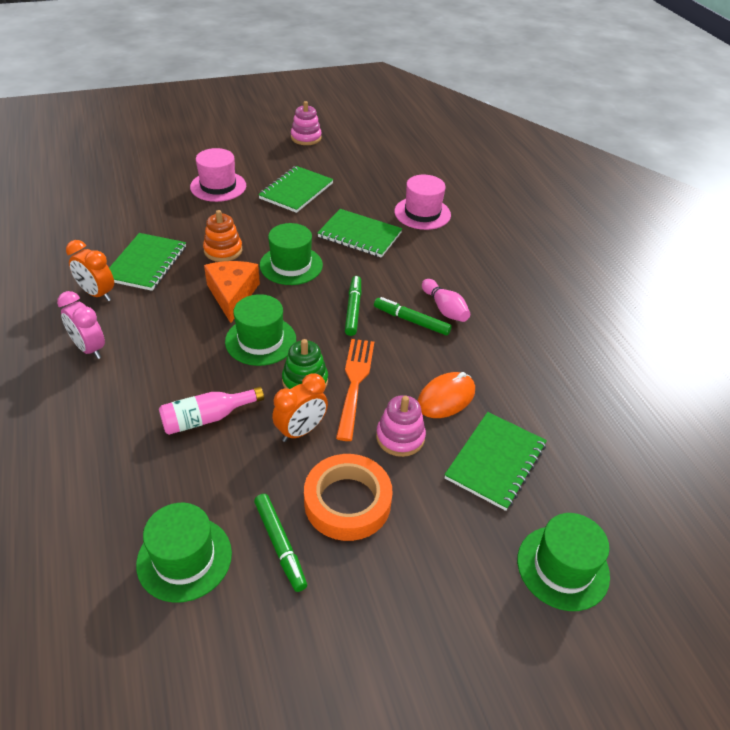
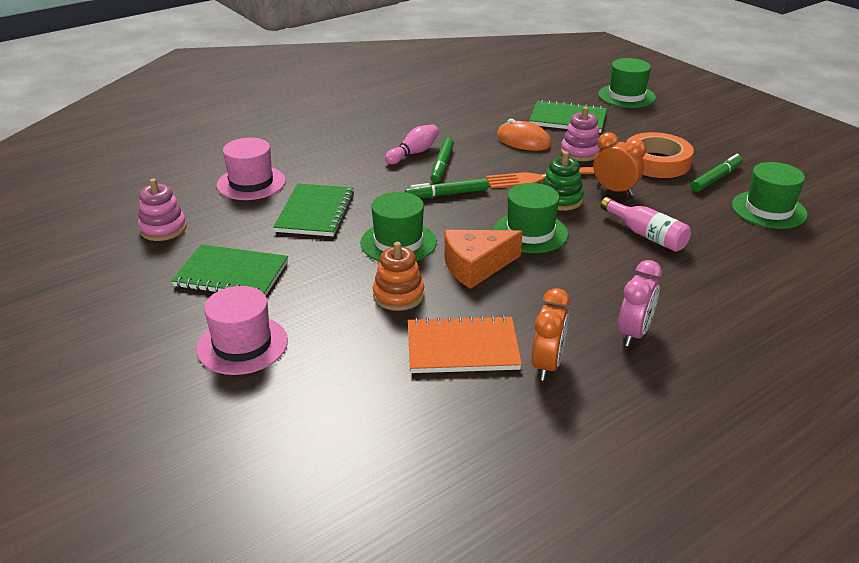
camera: 105 degrees left, 10 degrees down
(146, 263) = (462, 347): green notebook -> orange notebook
(306, 138) = (63, 300): pink stacking toy -> pink stacking toy (163, 229)

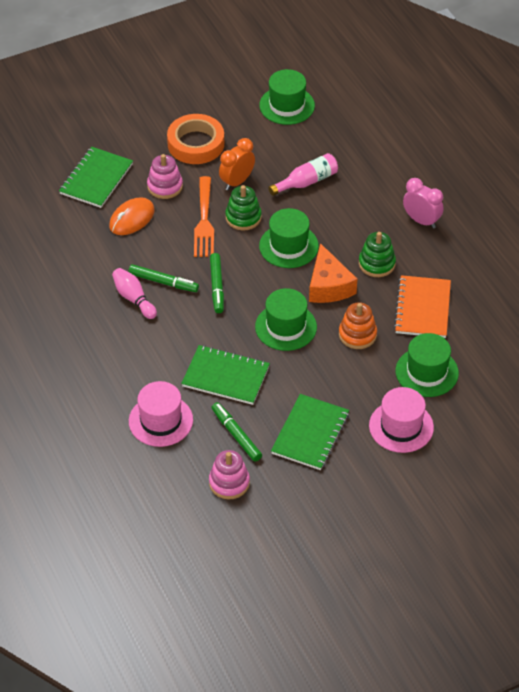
camera: 80 degrees left, 15 degrees up
(531, 300) = (377, 264): none -> green stacking toy
(547, 365) = (446, 270): orange clock -> none
(626, 96) = (59, 126): green hat -> green hat (427, 372)
(716, 178) = (232, 118): green marker -> green marker (236, 435)

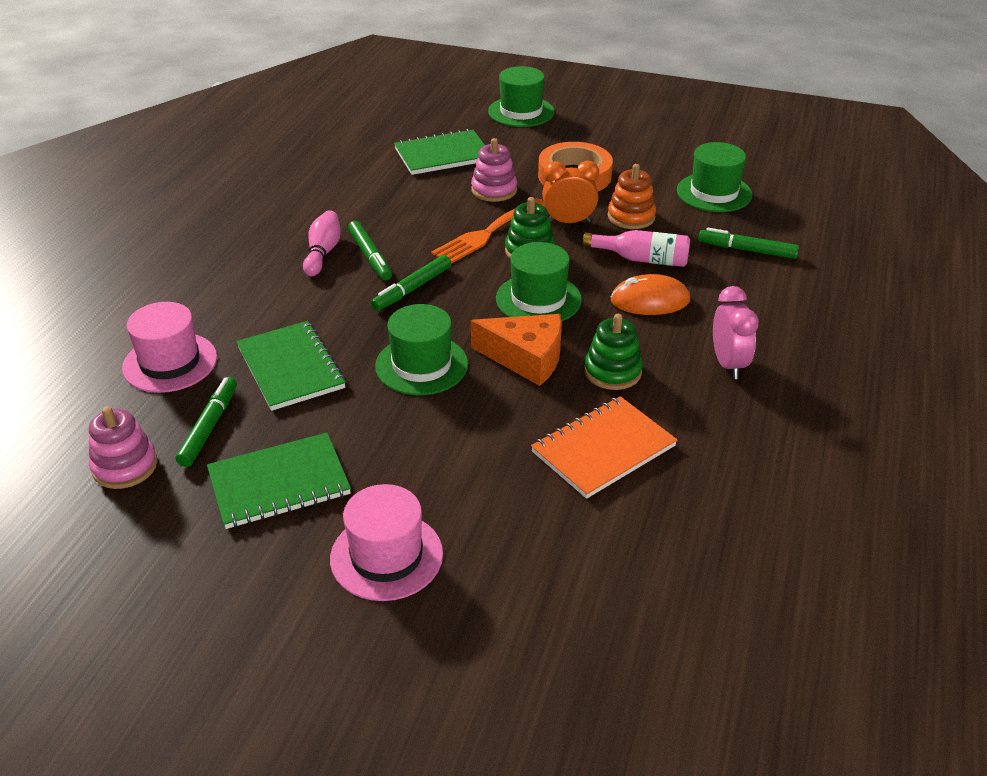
camera: 45 degrees right, 10 degrees down
(132, 219) = (424, 196): orange mouse -> orange mouse (650, 300)
(328, 286) = (526, 358): orange cheese -> orange cheese turned 105 degrees counterclockwise
(350, 138) = (747, 250): none -> green marker
(357, 335) = (486, 424): orange stacking toy -> orange stacking toy (631, 217)
(427, 372) = (508, 519): green hat -> green hat (521, 112)

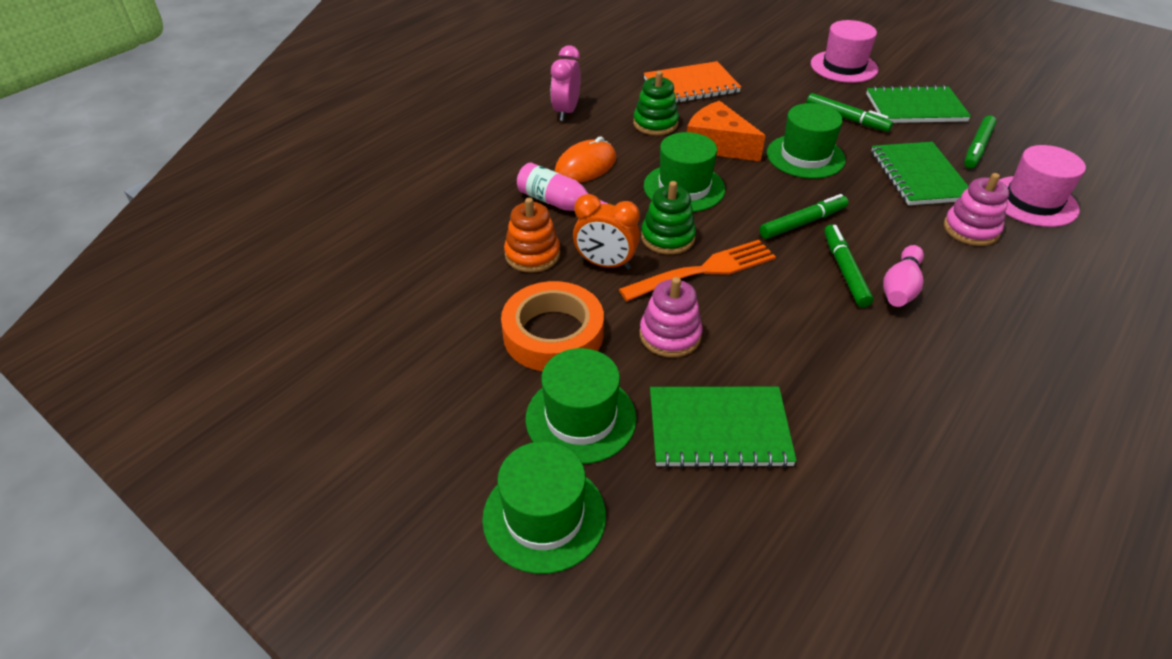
camera: 160 degrees left, 5 degrees up
(125, 466) = (1033, 136): pink stacking toy -> pink stacking toy (971, 229)
(650, 300) = (585, 166): orange mouse -> orange mouse turned 60 degrees counterclockwise
(714, 193) = (412, 265): green hat -> green hat (580, 418)
(747, 250) = (454, 191): green marker -> green marker (846, 118)

